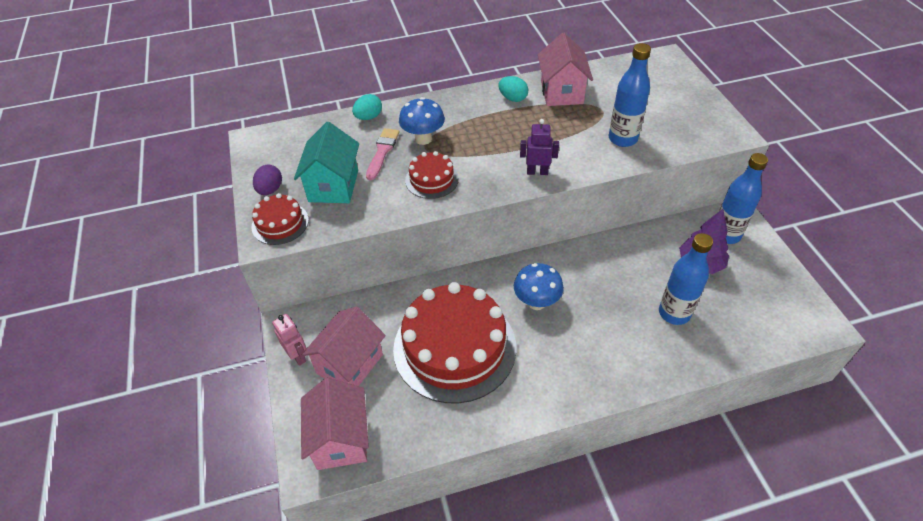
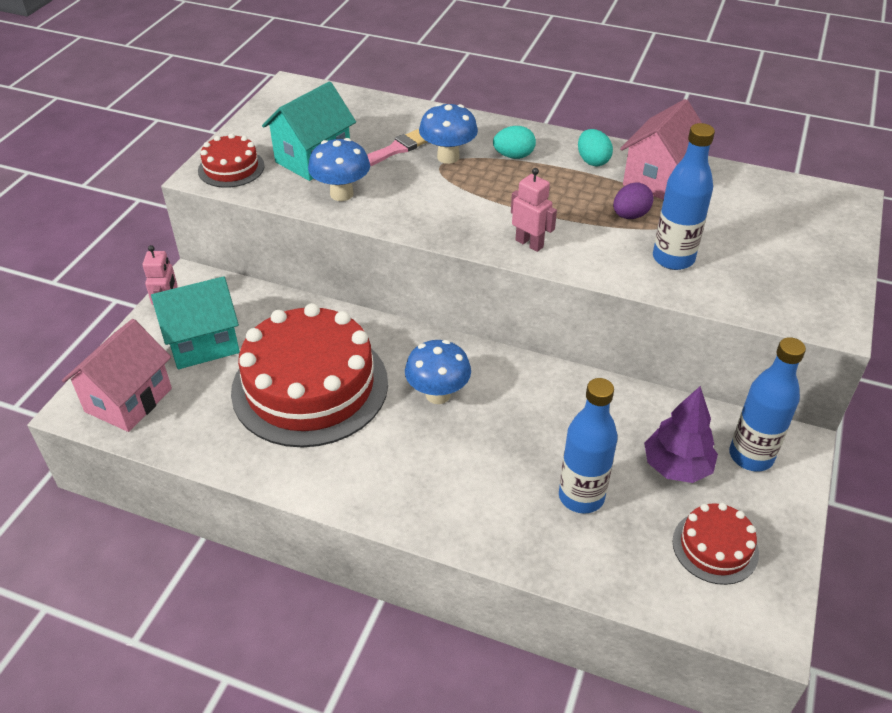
camera: 35 degrees right, 5 degrees down
(270, 190) = (256, 136): purple egg -> purple egg (630, 215)
(350, 364) = (203, 343): pink house -> turquoise house
(368, 117) = (418, 114): turquoise egg -> turquoise egg (513, 156)
(383, 201) = (341, 194): none -> blue mushroom
(432, 179) = (411, 198): red cake -> red cake (715, 547)
(537, 172) = (529, 243): purple robot -> pink robot

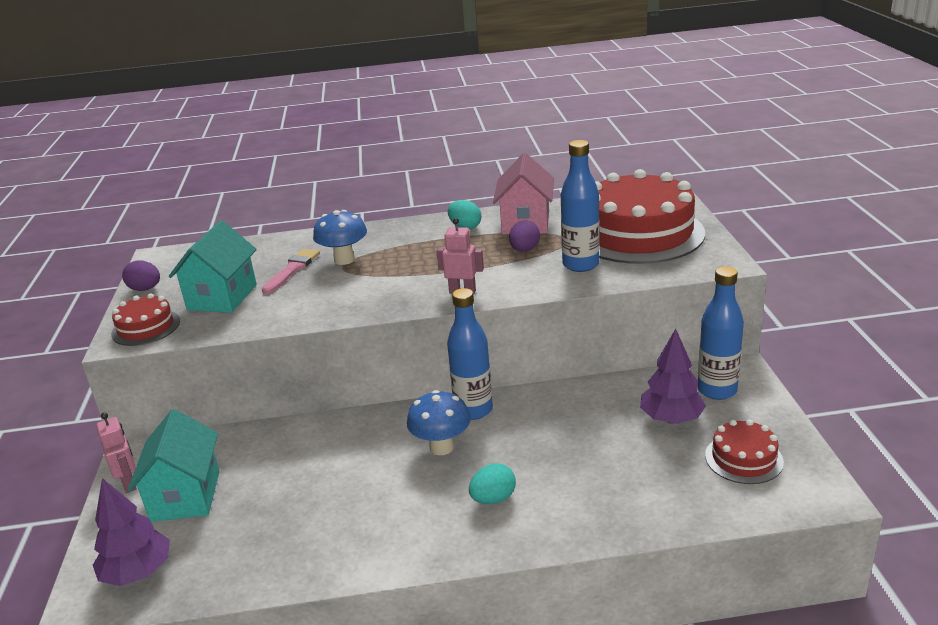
camera: 25 degrees left, 15 degrees down
(128, 400) = (138, 572): pink house -> purple tree
(203, 343) = (185, 496): turquoise house -> turquoise house turned 45 degrees counterclockwise
(257, 123) = (145, 289): none -> purple egg
(310, 386) = (319, 487): red cake -> red cake (638, 233)
(341, 194) = (270, 312): blue mushroom -> none
(513, 156) = (399, 243): turquoise egg -> turquoise egg (493, 499)
(581, 496) = (618, 469): blue bottle -> blue bottle (473, 410)

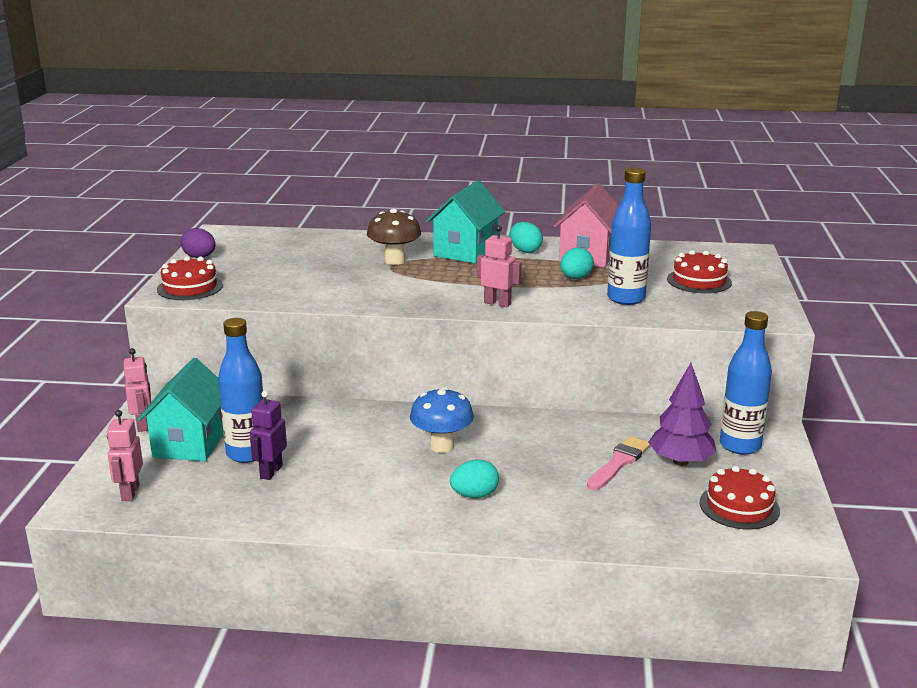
camera: 10 degrees right, 5 degrees down
(138, 572) = (130, 493): purple tree -> pink robot
(222, 297) = (267, 274): turquoise house -> turquoise house (465, 251)
(280, 514) = (271, 472): none -> purple robot
(292, 270) = (342, 261): pink brush -> pink brush (619, 462)
(344, 260) = (394, 261): blue mushroom -> brown mushroom
(473, 410) = (485, 421): blue bottle -> blue bottle (247, 454)
(524, 250) = (575, 278): purple egg -> turquoise egg
(638, 233) = (699, 281): red cake -> red cake, size x0.46

